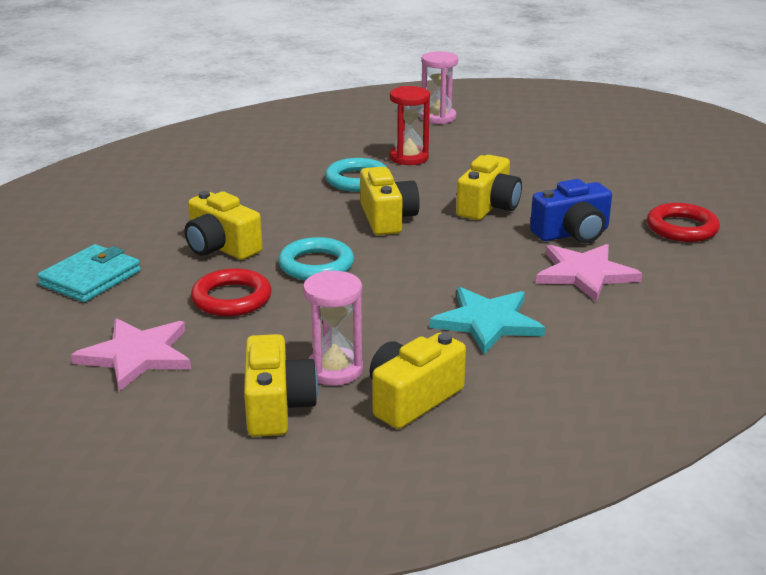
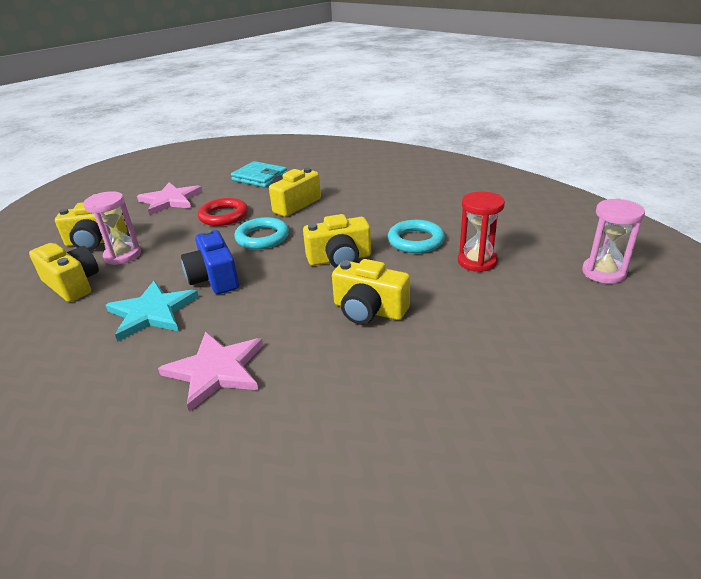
camera: 90 degrees right, 5 degrees up
(572, 233) = (306, 365): blue camera -> blue camera (214, 278)
(682, 228) = (318, 468): red ring -> none

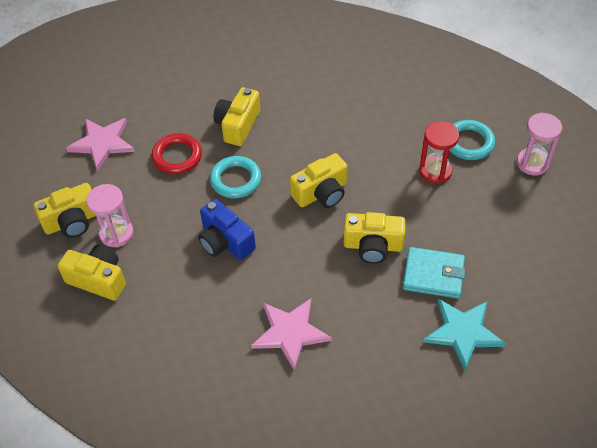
camera: 20 degrees left, 20 degrees up
(152, 312) = (198, 292): turquoise star -> turquoise star (463, 332)
(260, 177) = (175, 86): turquoise wallet -> turquoise wallet (433, 275)
(415, 240) = (375, 155): turquoise ring -> turquoise ring (469, 143)

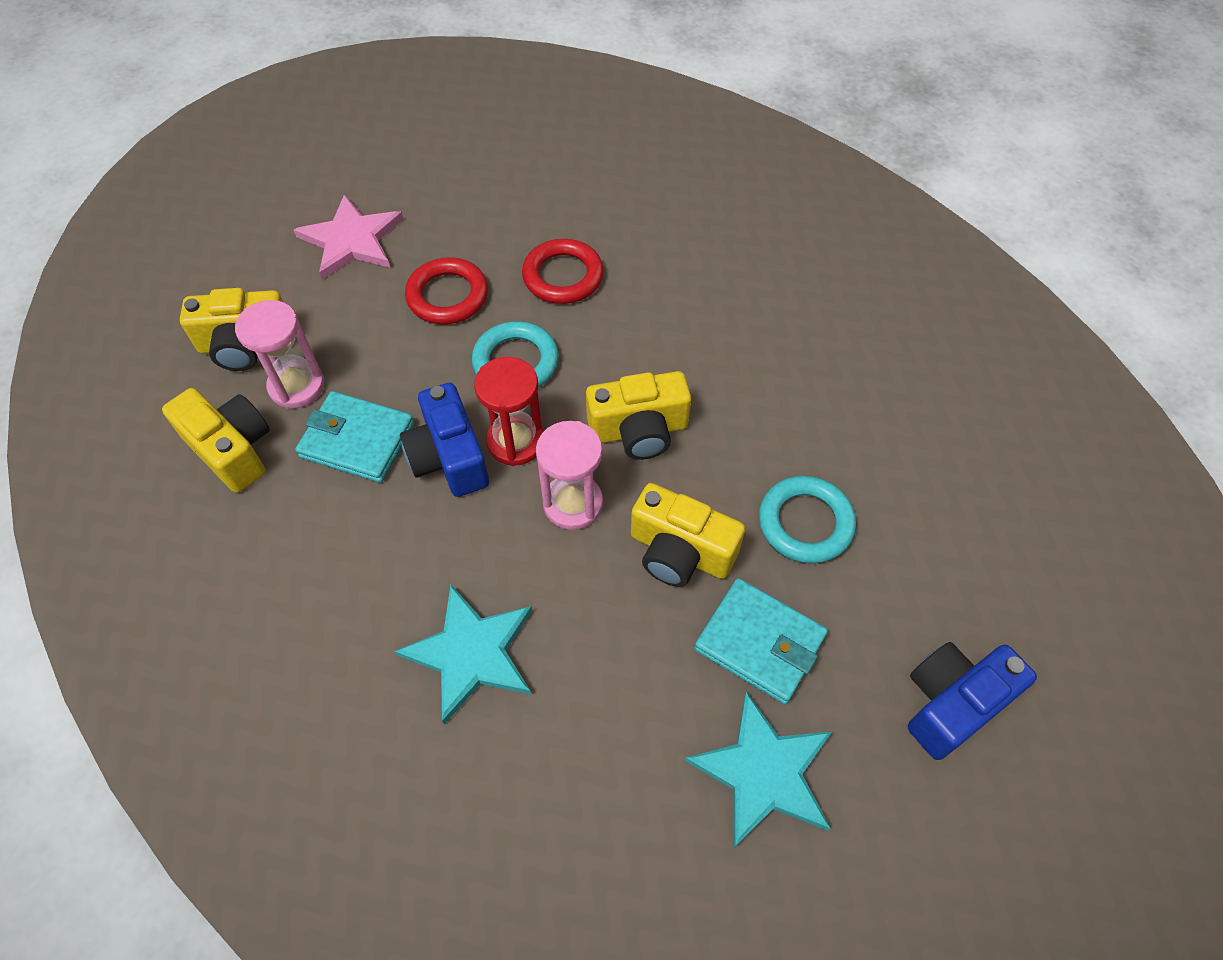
camera: 20 degrees right, 5 degrees up
(168, 250) = (357, 440): none -> turquoise wallet
(238, 125) = (563, 276): yellow camera -> red ring
(290, 333) = (471, 653): pink star -> turquoise star
(435, 171) = (847, 458): red hourglass -> red hourglass (515, 441)
(469, 143) = (928, 428): turquoise ring -> turquoise ring (805, 523)
(532, 163) = (1028, 502): pink hourglass -> pink hourglass (573, 504)
(536, 269) = (952, 703): none -> blue camera

